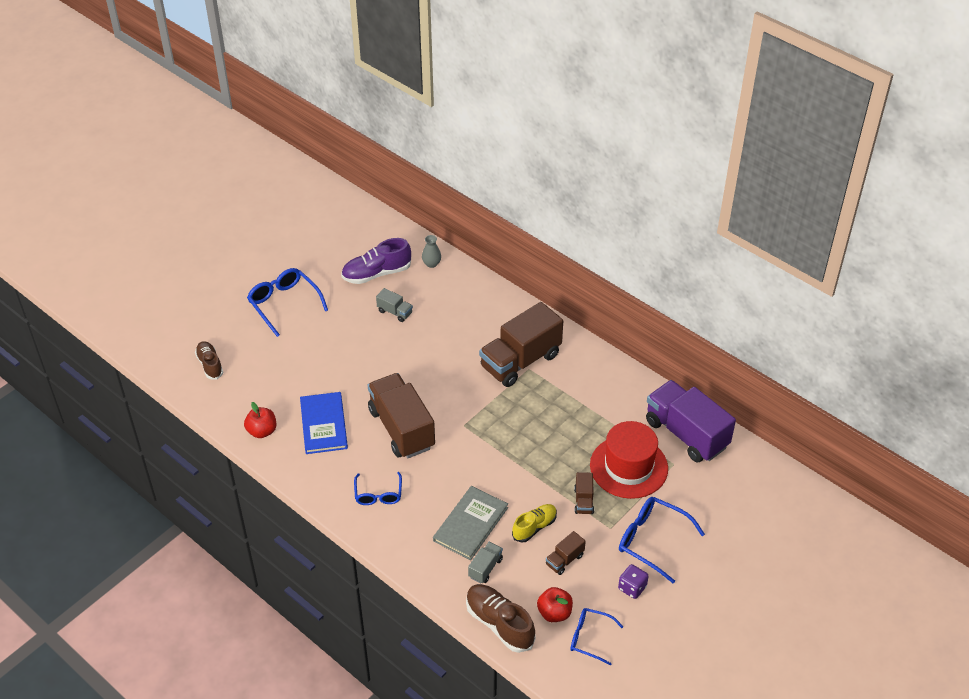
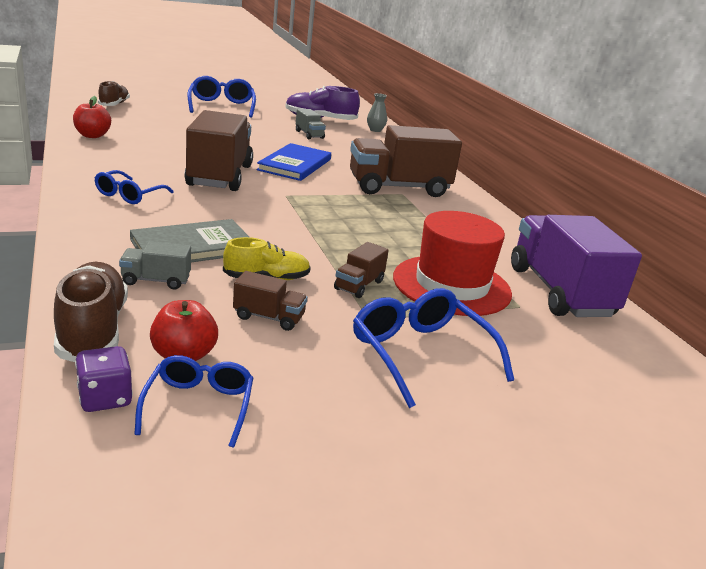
camera: 25 degrees right, 20 degrees down
(324, 424) = (151, 151): blue book -> blue book (295, 165)
(485, 568) = (156, 280): grey truck -> grey truck turned 150 degrees counterclockwise
(564, 560) = (269, 317): brown truck -> brown truck turned 150 degrees counterclockwise
(590, 638) = (198, 406): blue glasses -> blue glasses turned 45 degrees clockwise
(632, 588) = (336, 384): purple dice -> purple dice (105, 398)

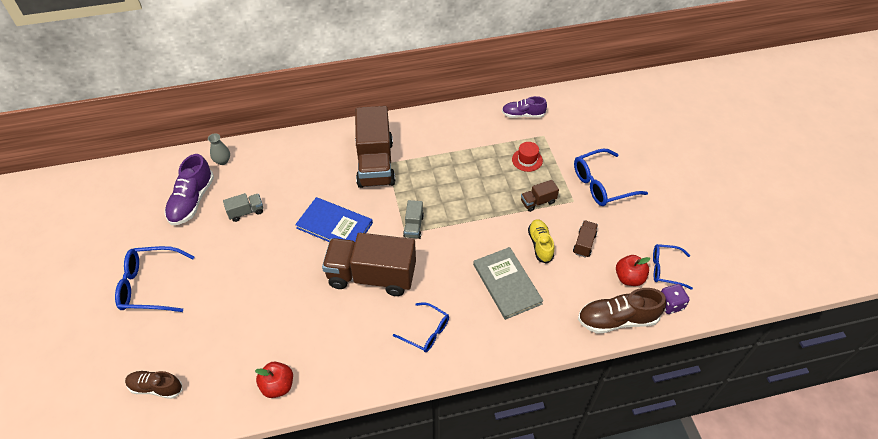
camera: 80 degrees left, 25 degrees up
(156, 280) = (557, 298): grey truck -> grey truck (413, 226)
(359, 285) = (538, 202): brown truck -> brown truck turned 120 degrees clockwise
(451, 285) = (527, 160): red hat -> red hat, size x0.46
(559, 292) = (523, 115): purple truck -> purple shoe

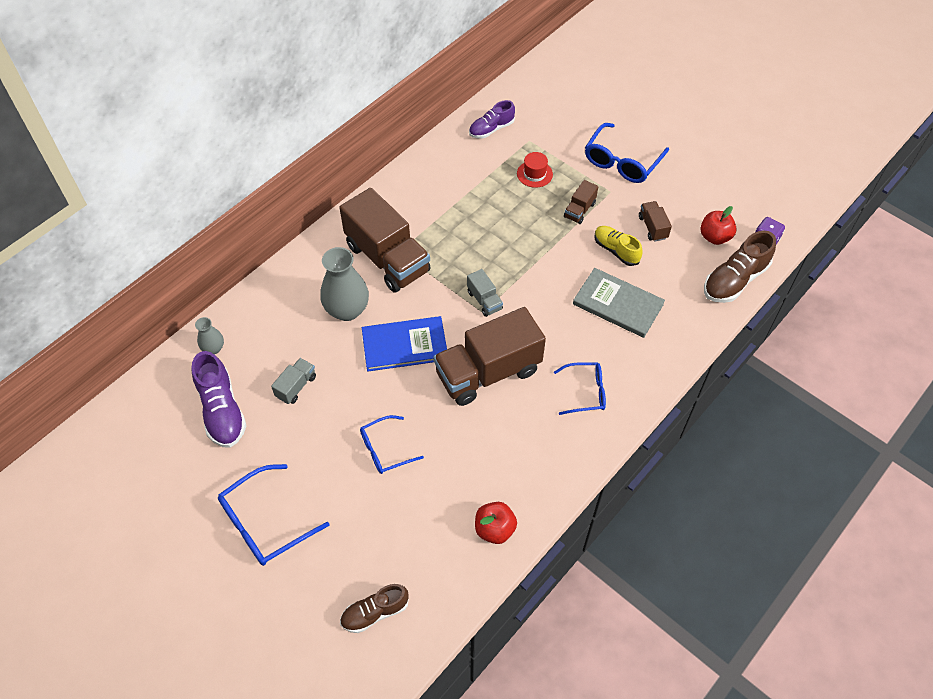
camera: 35 degrees left, 5 degrees up
(320, 182) = (347, 310): none -> grey vase
(665, 269) = (737, 211): blue glasses -> blue glasses (385, 450)

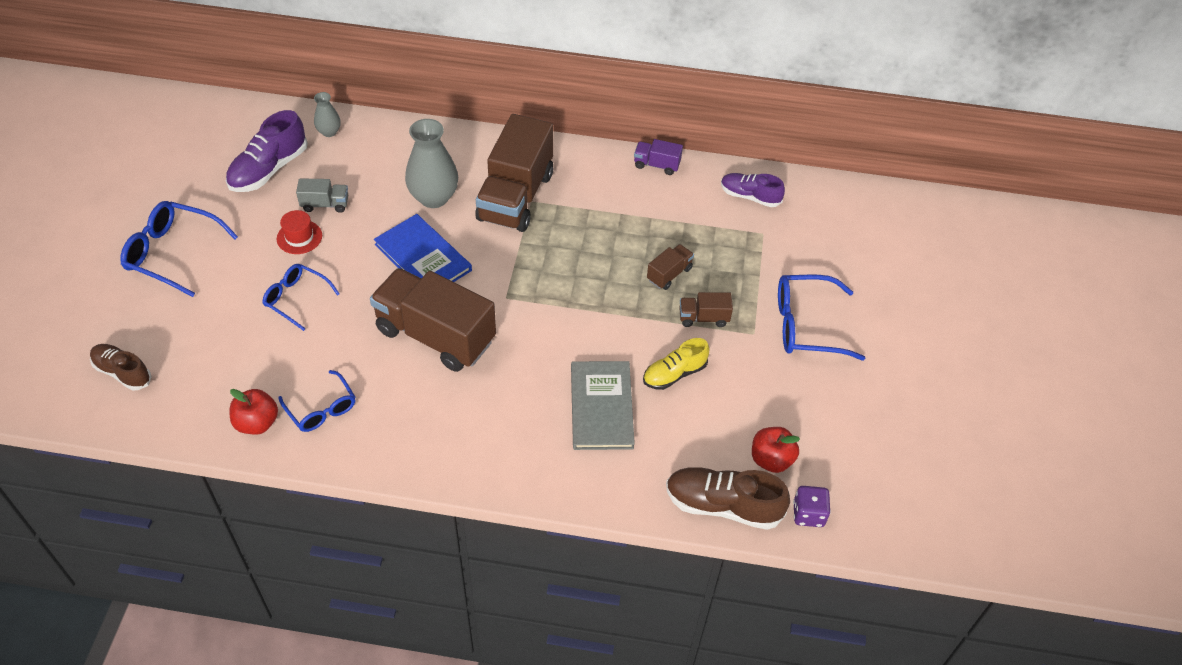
camera: 55 degrees right, 5 degrees down
(422, 162) = (656, 165): none -> purple truck
(484, 300) = (521, 293): grey truck -> none
(534, 174) = (720, 258): red hat -> red hat (299, 237)
(585, 392) = (466, 427): blue glasses -> blue glasses (321, 409)
(616, 250) = (674, 374): yellow shoe -> yellow shoe turned 135 degrees counterclockwise
(652, 227) = (735, 394): brown truck -> brown truck (669, 274)

